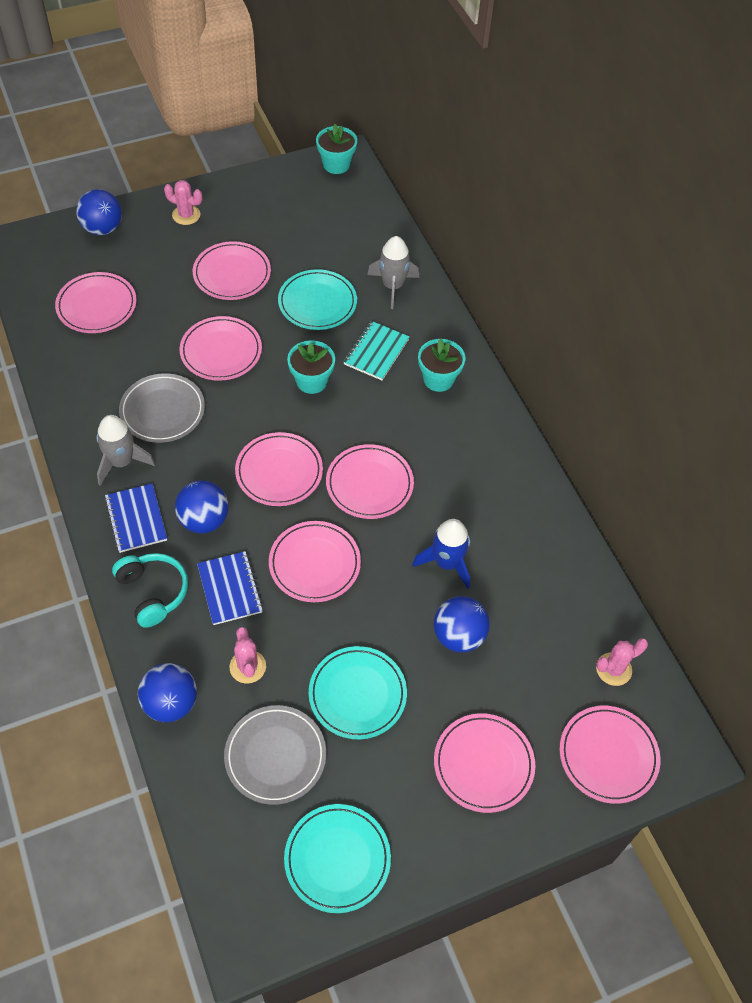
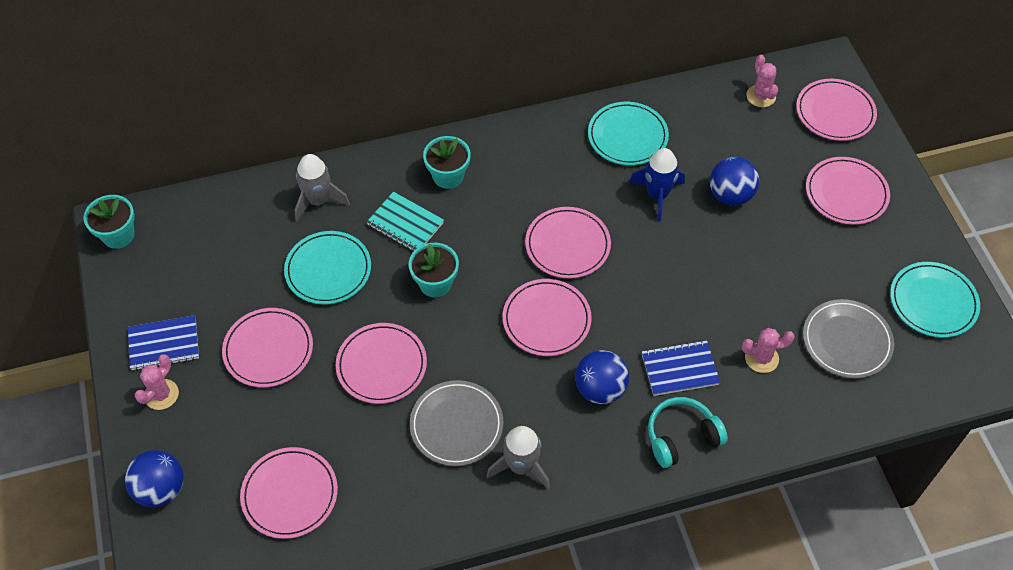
camera: 80 degrees left, 0 degrees up
(136, 519) = (595, 452): blue notebook -> blue notebook (164, 344)
(171, 703) = (799, 423): blue ball -> none
(314, 563) = (654, 297): pink plate -> none
(357, 694) = (787, 275): turquoise plate -> turquoise plate (627, 136)

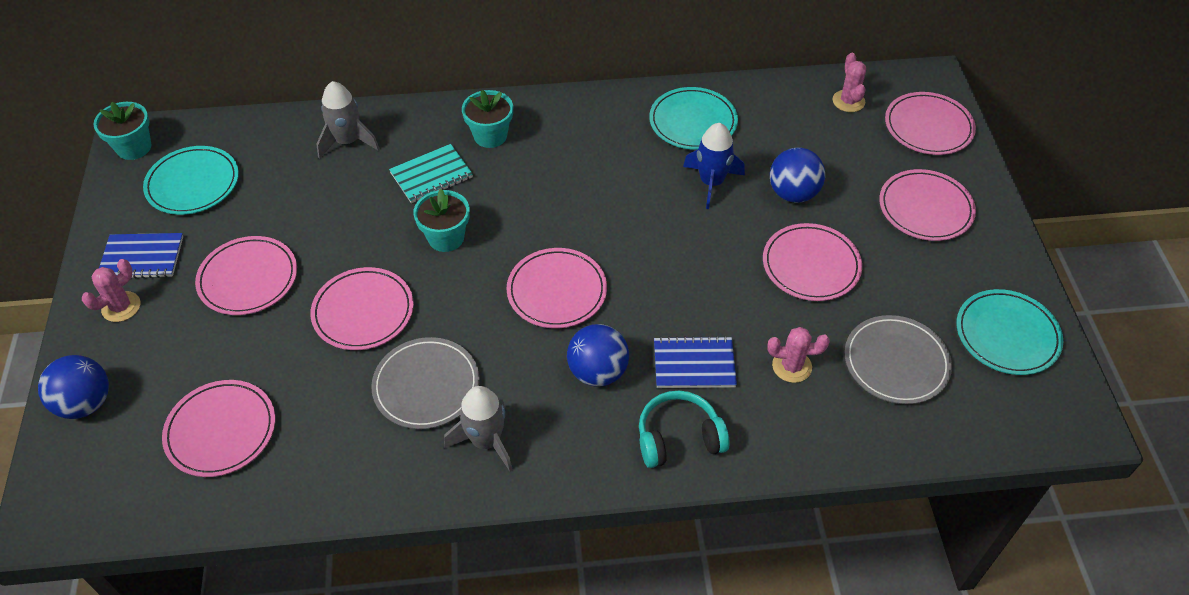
camera: 10 degrees right, 5 degrees down
(328, 270) = (336, 209): turquoise plate -> turquoise plate (193, 183)
(405, 224) = (431, 175): turquoise notebook -> turquoise notebook turned 75 degrees counterclockwise
(567, 245) = (600, 219): pink plate -> pink plate (811, 265)

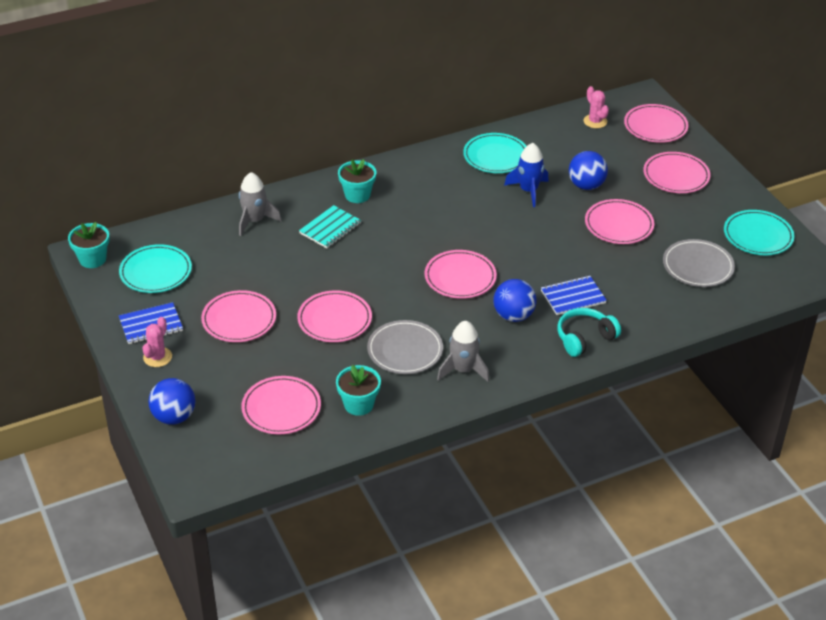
camera: 20 degrees left, 10 degrees down
(446, 238) = (364, 264): turquoise flower pot -> turquoise flower pot (358, 404)
(791, 366) = (635, 283): pink cactus -> none

